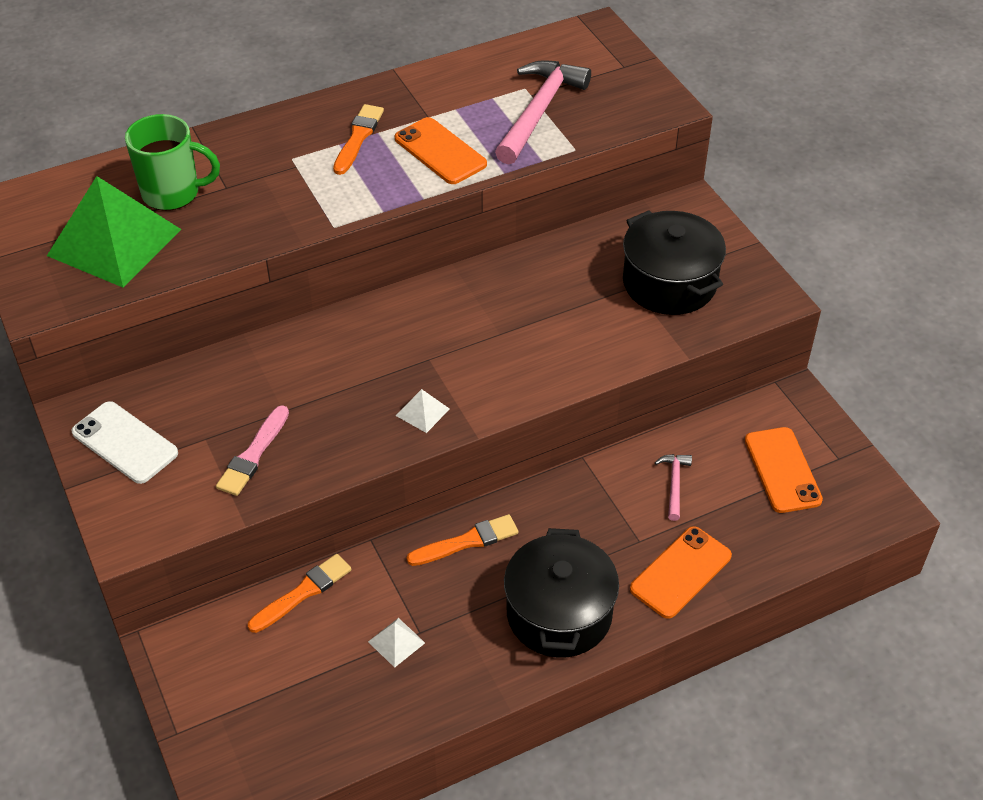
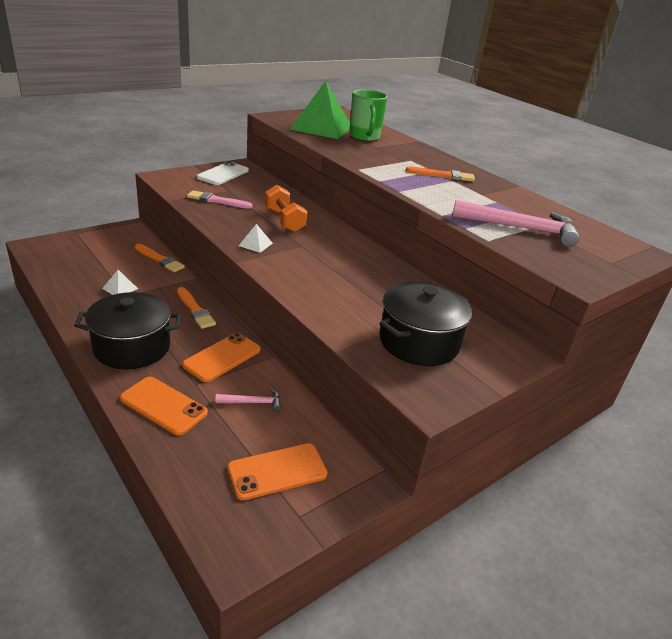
camera: 75 degrees right, 15 degrees down
(340, 371) = (284, 220): none -> orange dumbbell
(440, 151) = (448, 197): orange phone -> orange phone (222, 357)

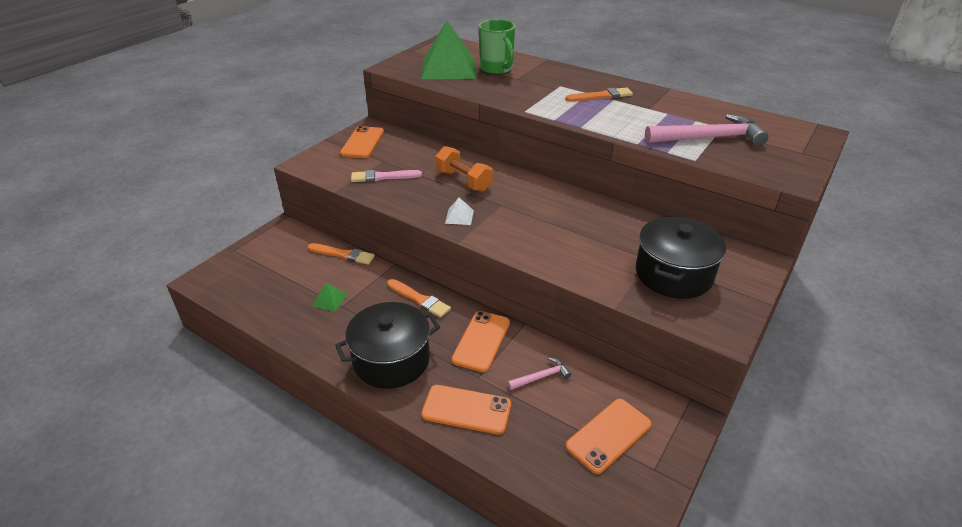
camera: 15 degrees left, 5 degrees up
(120, 288) = (329, 300): white pyramid -> green pyramid
(223, 174) = (362, 142): white phone -> orange phone

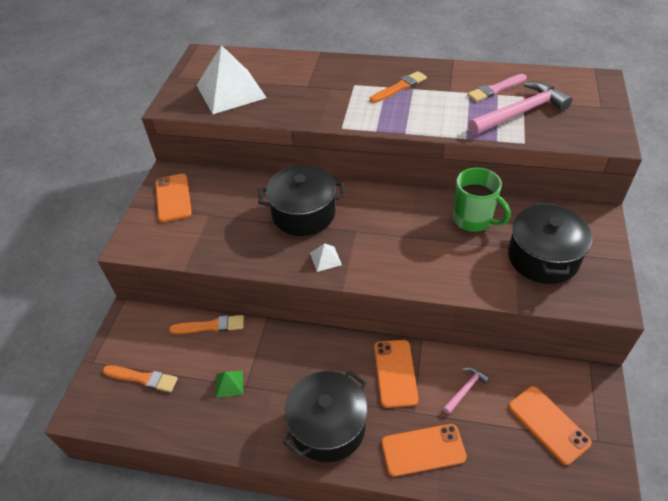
camera: 20 degrees left, 10 degrees up
(383, 177) = (222, 235): pink brush -> pink brush (495, 89)
(419, 299) = (314, 349): orange brush -> orange brush (143, 378)
(448, 68) = (231, 91): green pyramid -> white pyramid
(463, 181) = (303, 213): orange dumbbell -> black pot
(496, 69) = (280, 79): green mug -> green mug (473, 220)
(608, 435) = (548, 424): orange phone -> orange phone turned 60 degrees counterclockwise

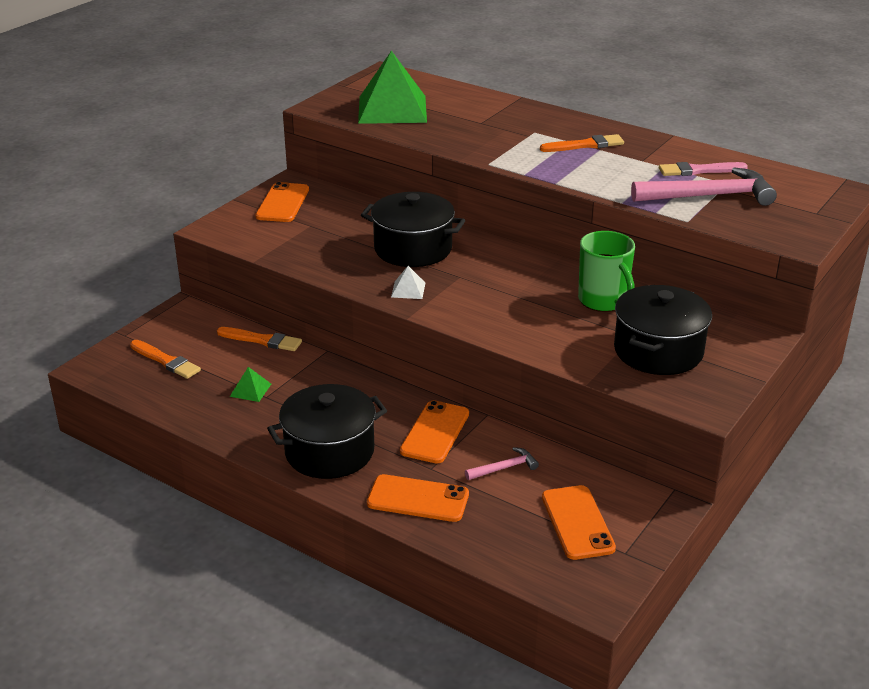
camera: 20 degrees right, 15 degrees down
(231, 91) = (392, 109): white pyramid -> green pyramid

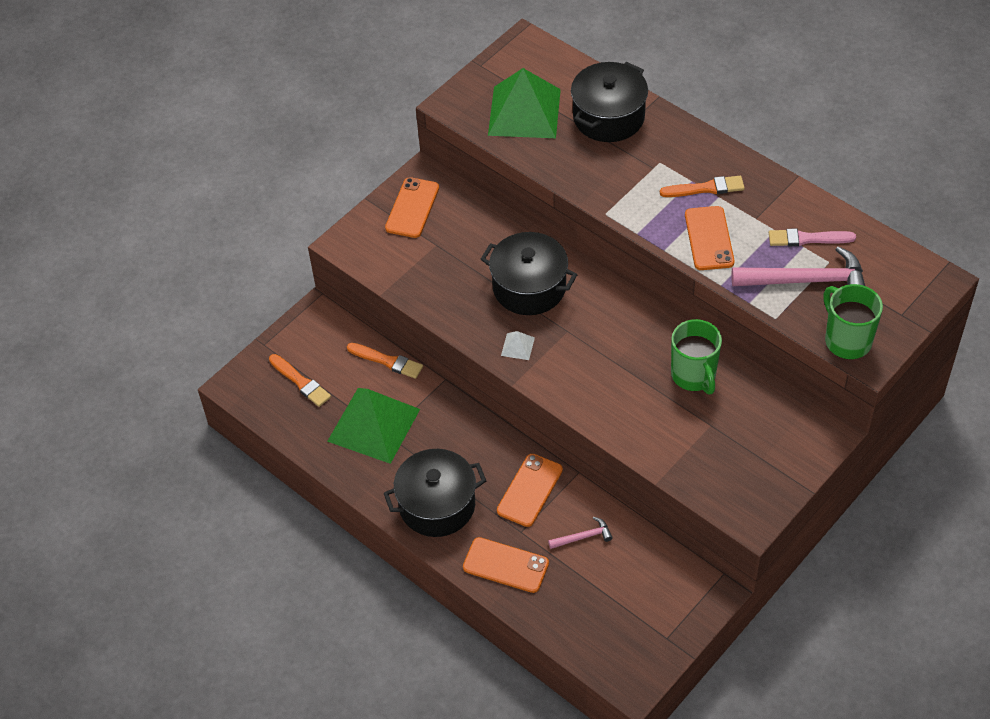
camera: 10 degrees right, 20 degrees up
(250, 390) = (374, 425): green pyramid -> green pyramid, size x2.49
(577, 522) = (634, 603): orange phone -> orange phone (709, 238)
(658, 351) = (728, 447): black pot -> black pot (608, 117)
(768, 232) = (847, 340): none -> green mug

